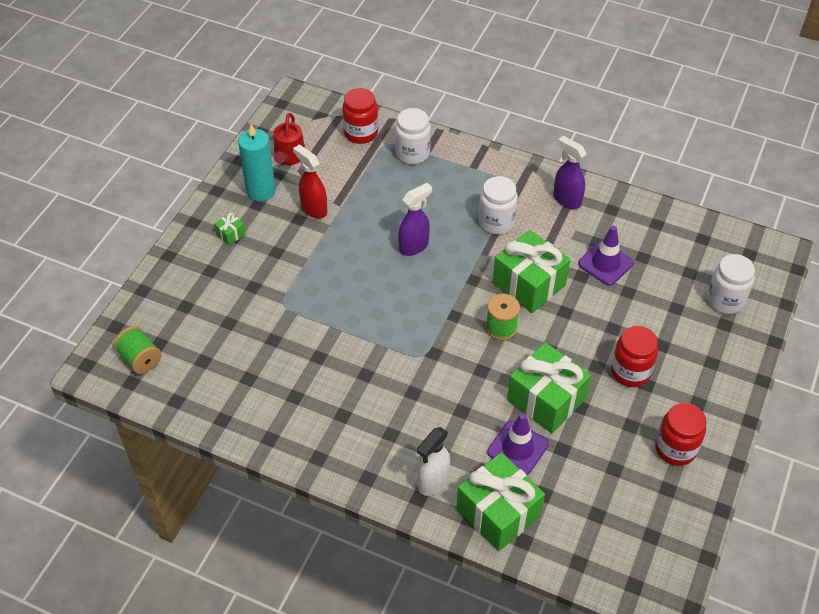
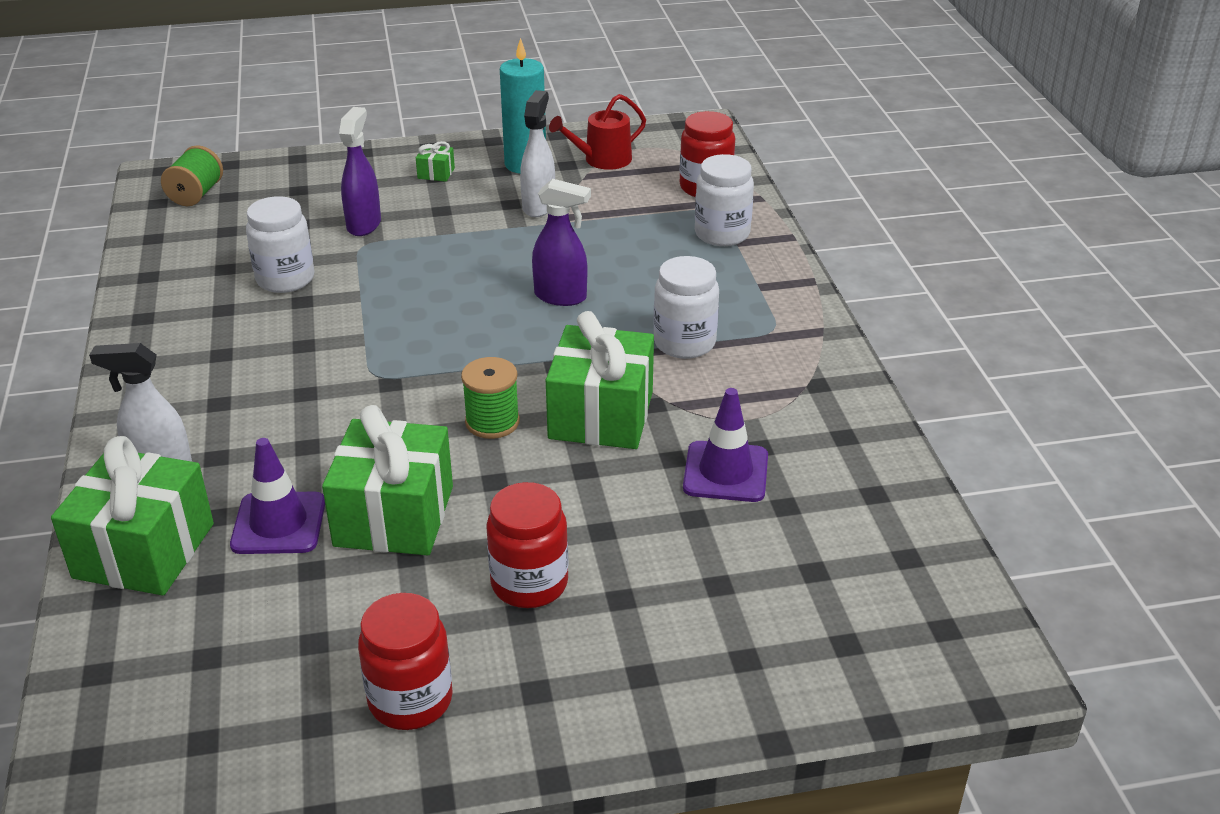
camera: 55 degrees right, 15 degrees down
(313, 209) = (539, 206): red spray bottle -> white spray bottle
(566, 199) = (807, 386): purple spray bottle -> purple spray bottle (364, 224)
(725, 300) = (800, 637): white jar -> white jar (285, 279)

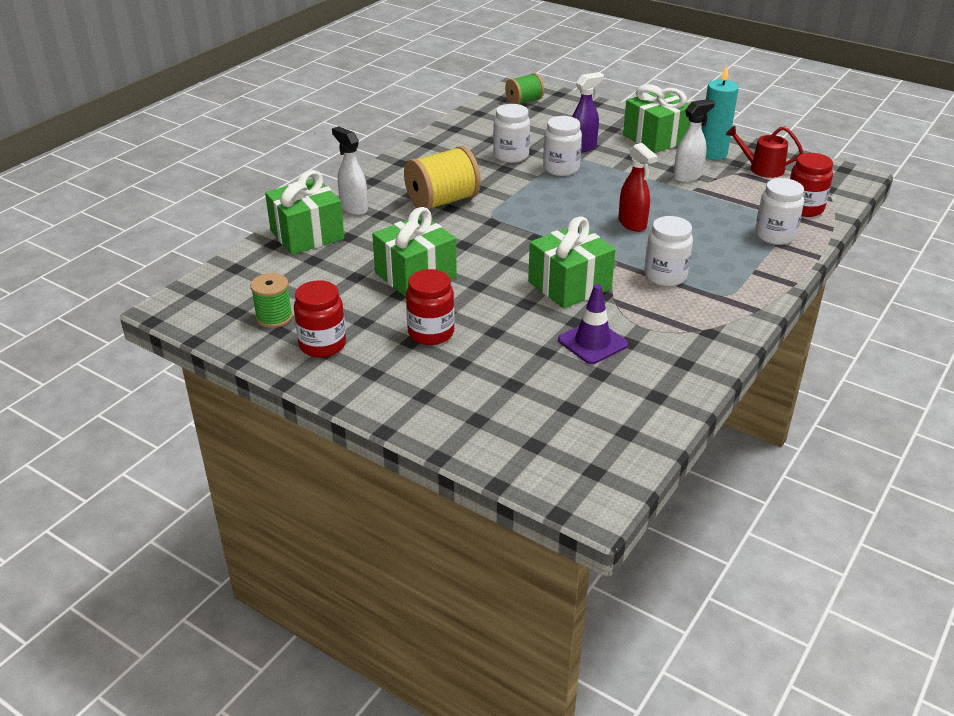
camera: 45 degrees right, 0 degrees up
(279, 523) = (367, 252): purple traffic cone -> none
(281, 390) = (442, 201): none -> yellow spool
(376, 266) = (561, 169): none -> white jar
(436, 173) = (656, 138): green gift -> green gift, size x2.42
(492, 422) = (513, 261): green spool -> green spool (274, 317)
(561, 297) = (632, 224): purple spray bottle -> red spray bottle

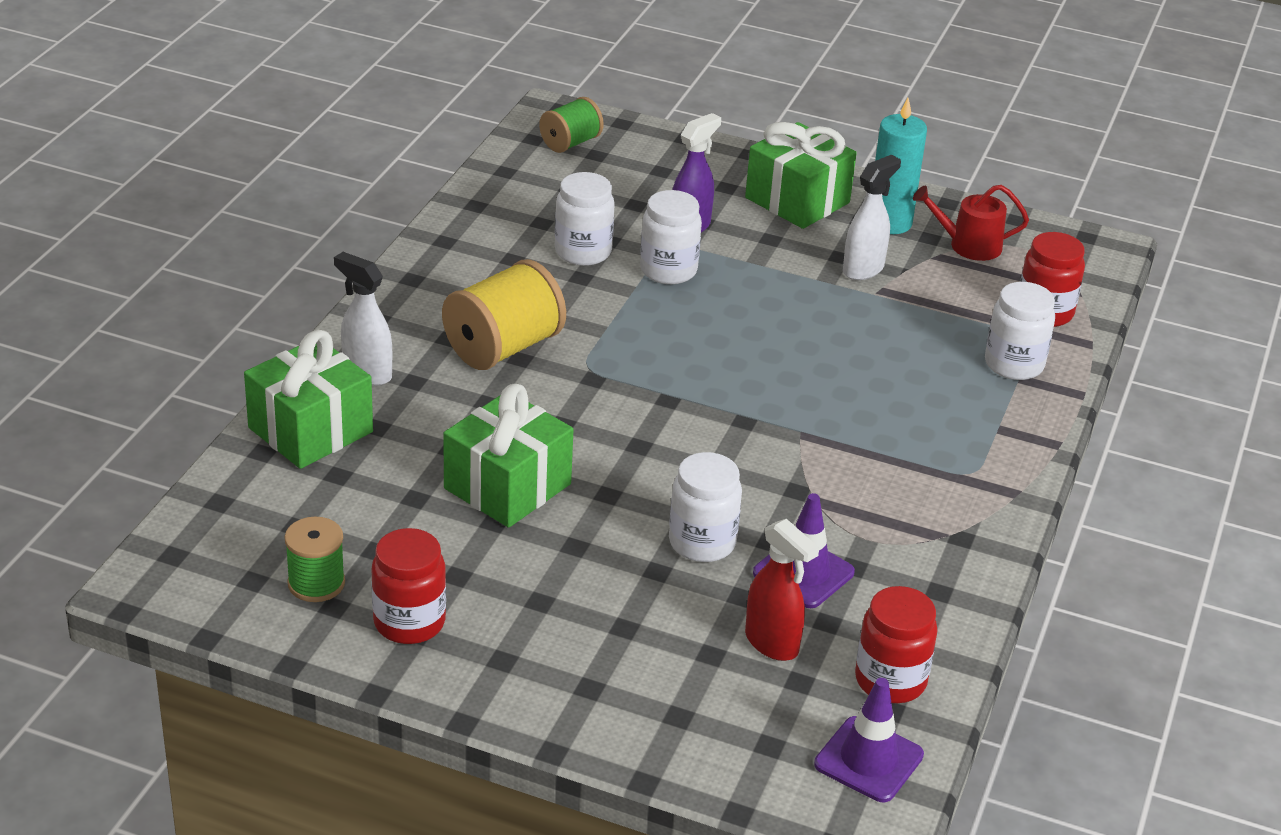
camera: 15 degrees left, 0 degrees up
(431, 333) = (565, 583): red jar -> red jar (890, 680)
(569, 285) = (742, 480): green gift -> none
(601, 462) = (868, 760): none -> purple traffic cone
(632, 224) = (804, 363): red spray bottle -> red spray bottle (772, 643)
(665, 276) = (876, 450): white jar -> white jar (702, 542)

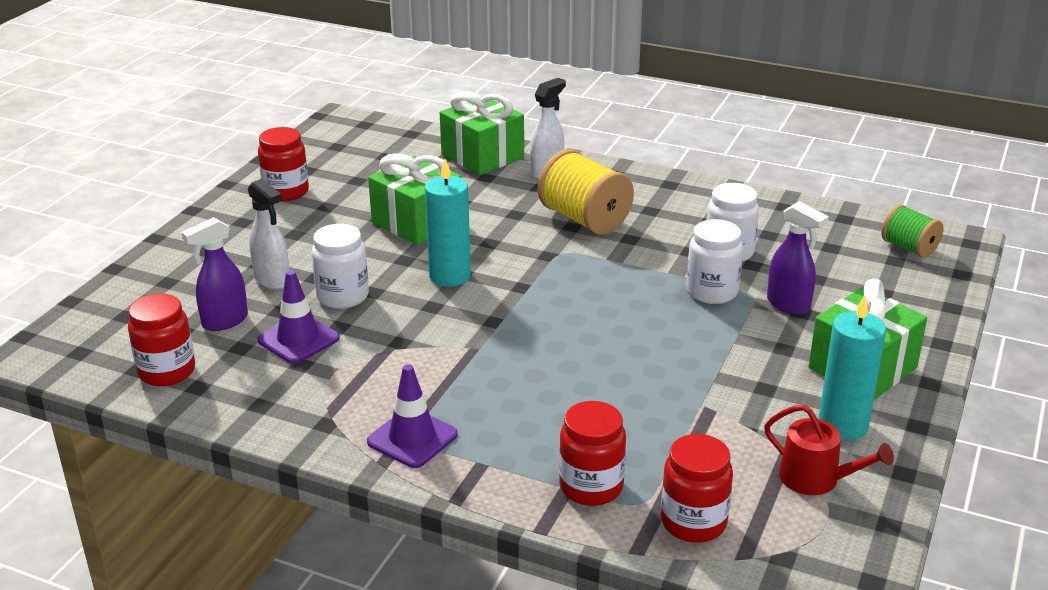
camera: 95 degrees right, 5 degrees down
(316, 583) = (329, 163): green spool -> none
(647, 455) = (450, 276): none -> turquoise candle
(772, 643) = (224, 321): red spray bottle -> purple spray bottle
(863, 269) = (745, 401): white spray bottle -> white spray bottle (272, 280)
(868, 760) = (91, 356): purple traffic cone -> purple traffic cone (412, 438)
(968, 245) = (816, 479): red watering can -> red watering can turned 120 degrees clockwise
(1014, 364) = (591, 487): white jar -> red jar

